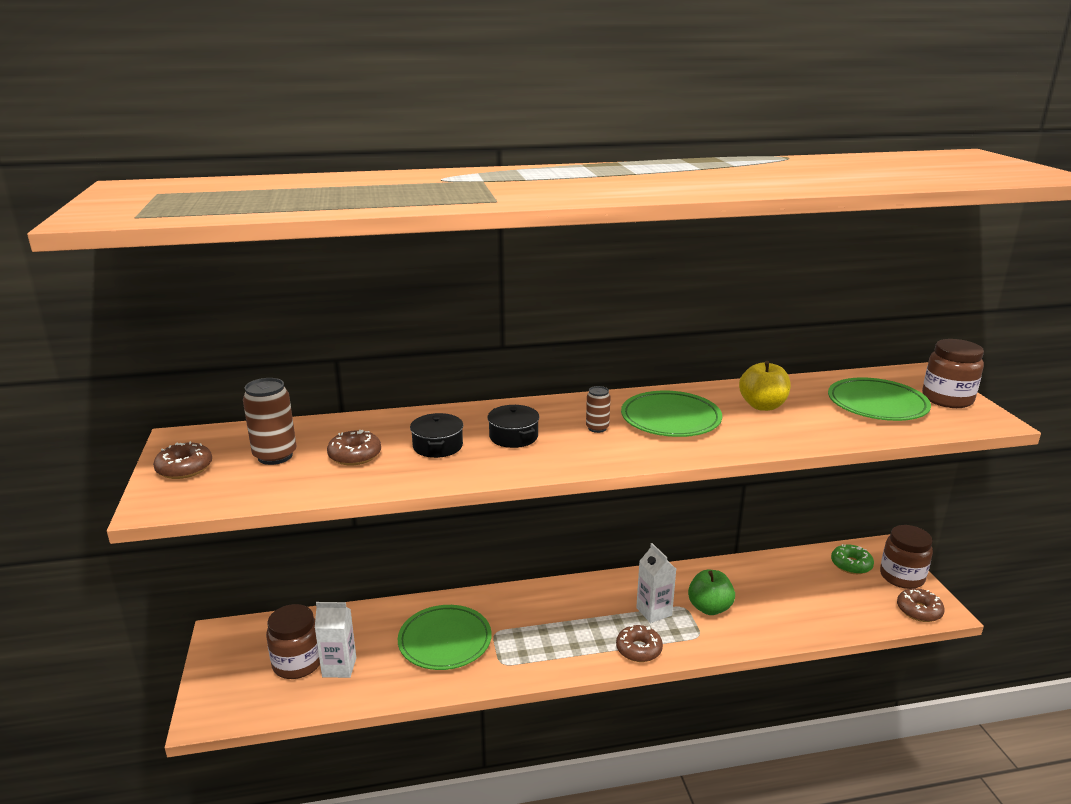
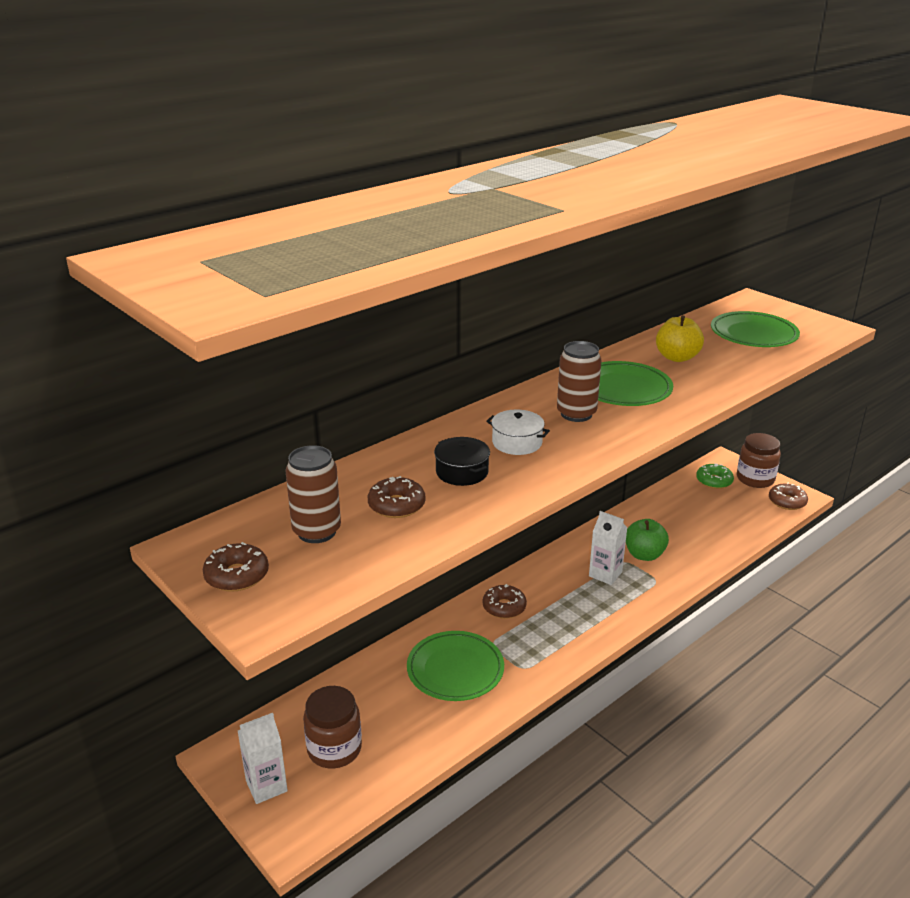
camera: 30 degrees left, 5 degrees up
(339, 667) = (380, 734): white carton -> white carton (266, 786)
(513, 436) = (517, 443): black pot -> white pot
(597, 428) = (576, 414): brown can -> brown can, size x1.74
(638, 649) = (622, 610): brown donut -> brown donut (504, 607)
(947, 399) = (793, 317): brown jar -> none

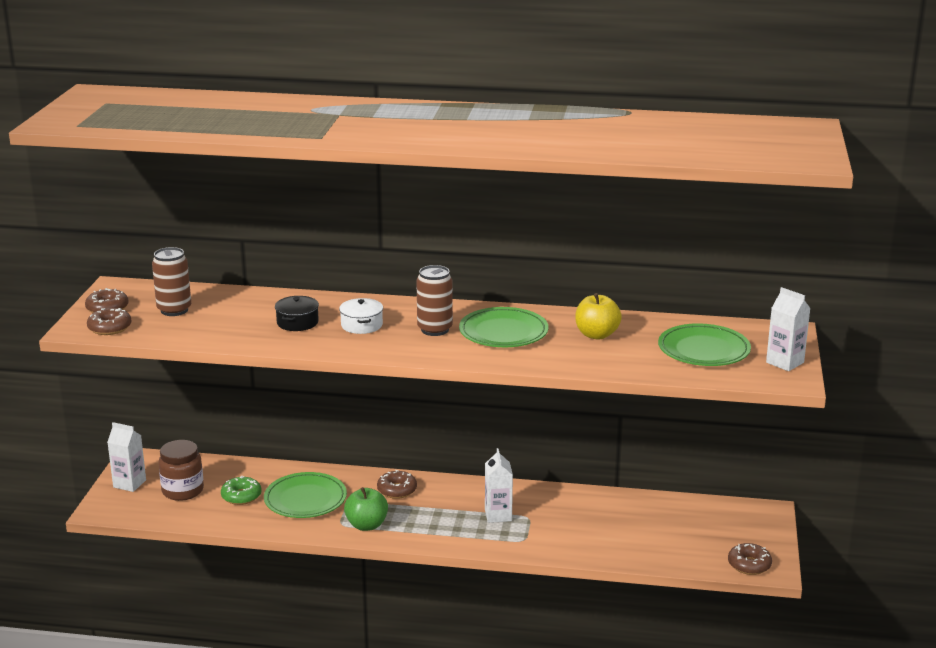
camera: 50 degrees right, 5 degrees down
(396, 505) = (231, 319): brown donut -> brown donut (109, 328)
(644, 555) = (551, 522): green apple -> green apple (366, 525)
(714, 481) = (721, 517): green donut -> green donut (241, 496)
(755, 479) = (762, 537): brown jar -> none
(806, 319) = (785, 362): none -> white carton

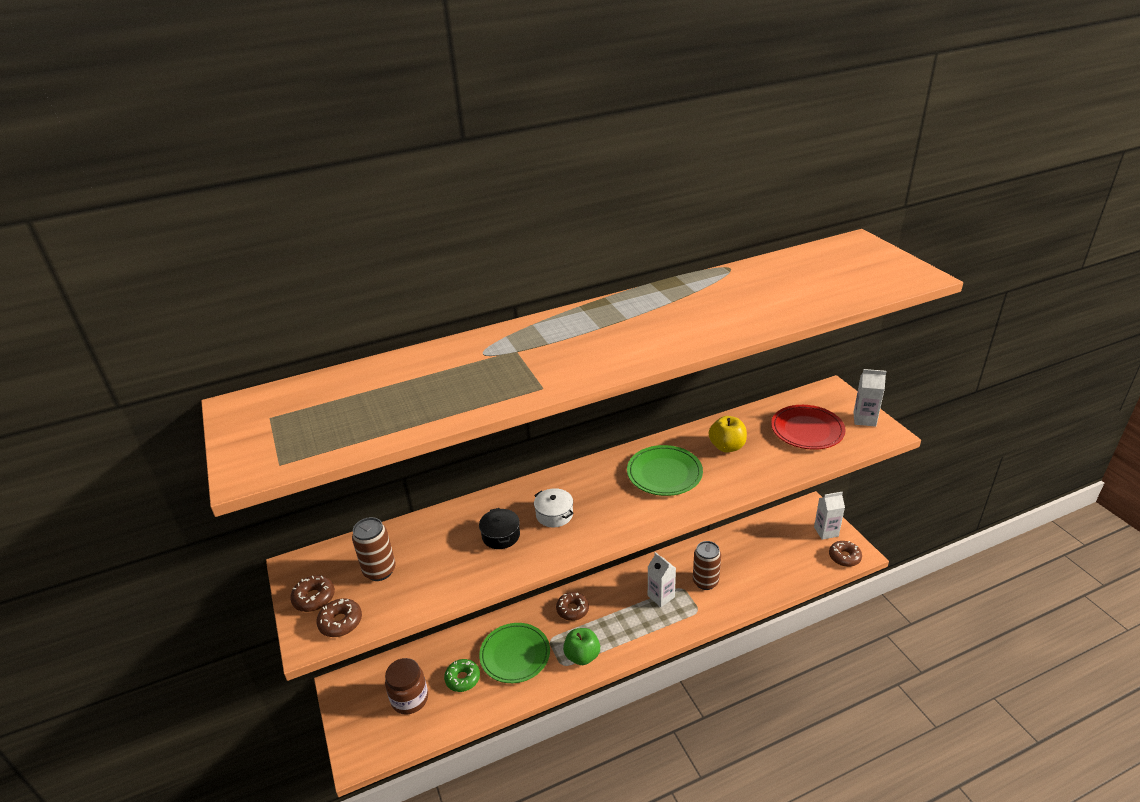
camera: 30 degrees left, 10 degrees up
(129, 484) = (357, 716): white carton -> white carton (826, 531)
(435, 329) = (613, 493): brown can -> brown can (705, 582)
(703, 350) = (807, 430): green plate -> red plate

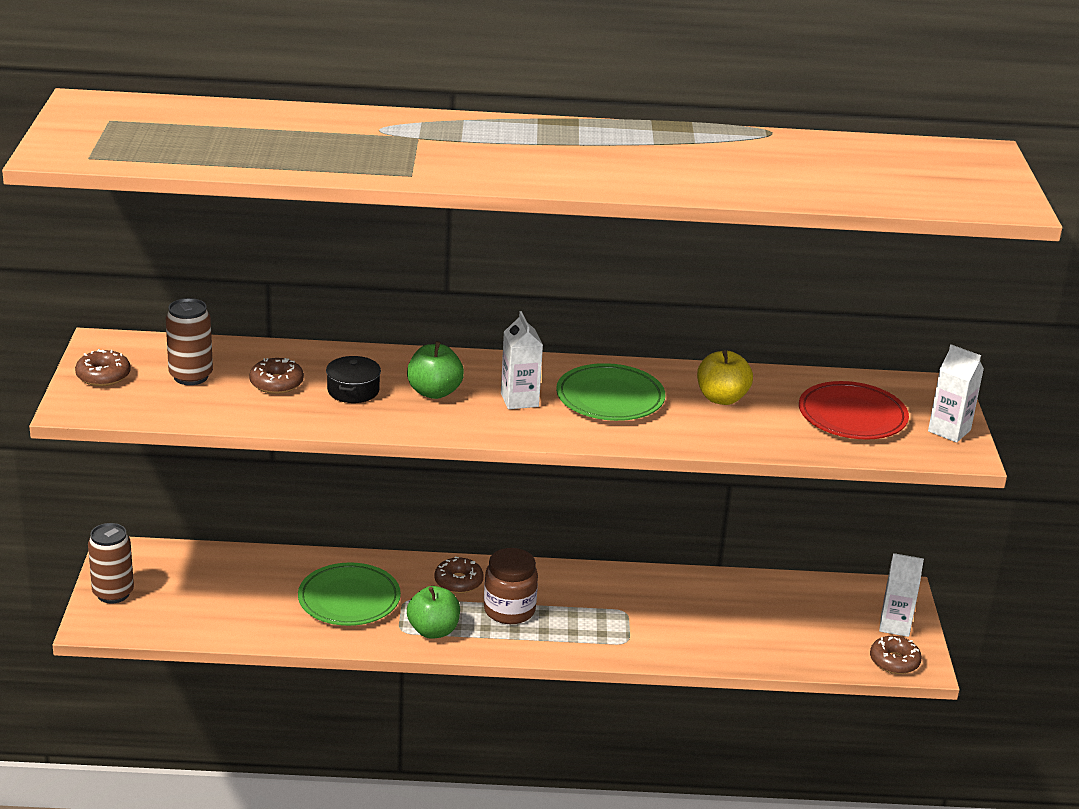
camera: 20 degrees right, 5 degrees down
(340, 622) = (116, 405): brown donut -> brown donut (276, 383)
(410, 699) = (191, 594): brown jar -> brown jar (509, 610)
(462, 679) = (268, 598): green donut -> none
(554, 514) = (434, 392): white pot -> green apple
(661, 596) = (588, 610): white carton -> white carton (519, 400)
(705, 582) = (664, 617): brown can -> brown can (113, 593)

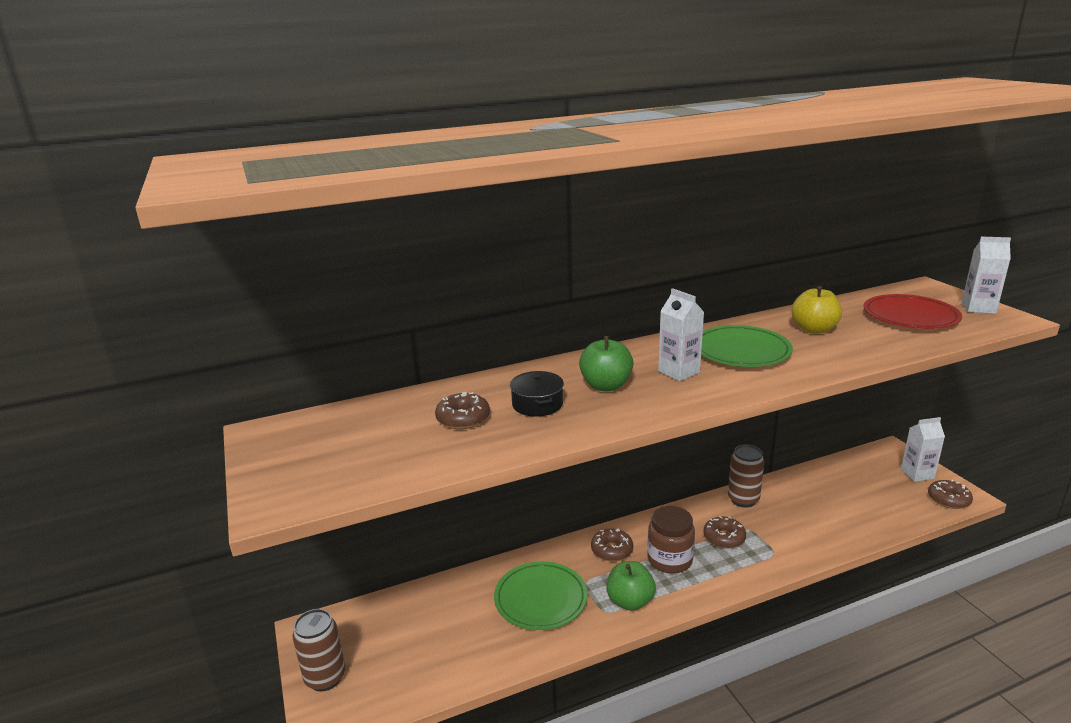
camera: 20 degrees left, 5 degrees down
(103, 376) = (283, 462): brown donut -> brown donut (724, 538)
(191, 376) = (375, 436): brown can -> brown can (743, 500)

